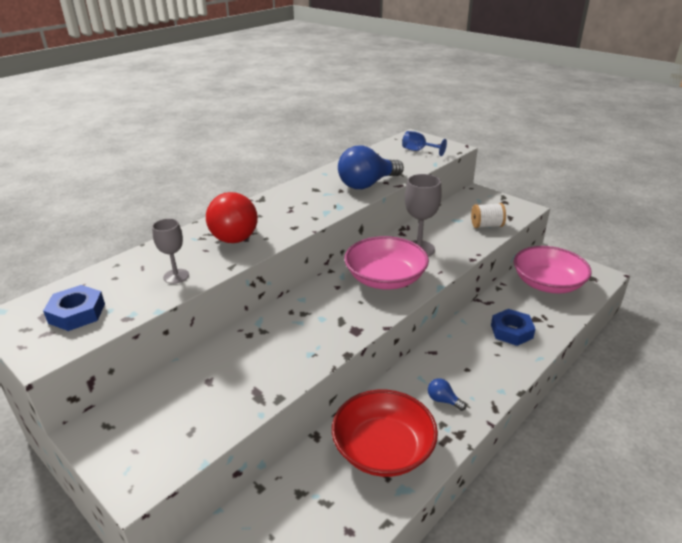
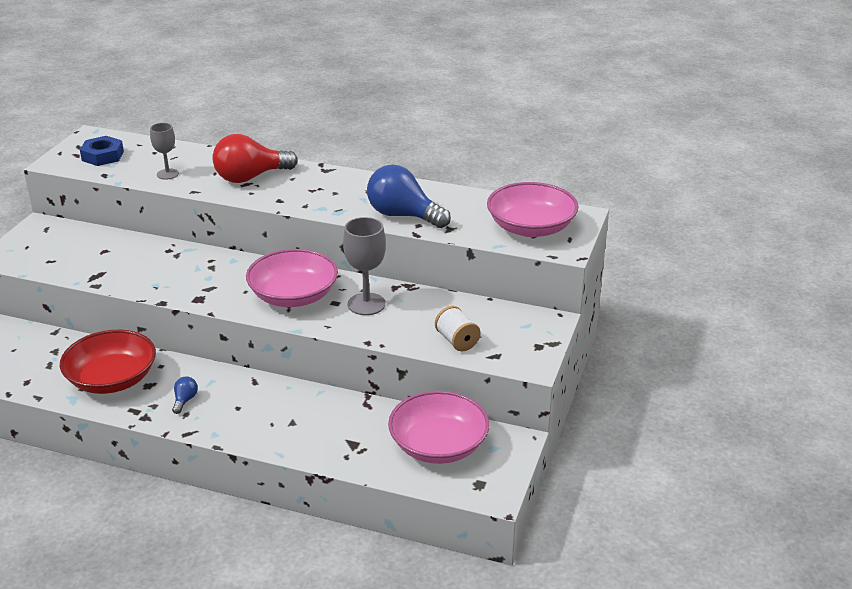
camera: 65 degrees right, 0 degrees up
(418, 151) = (531, 228): blue goblet -> pink bowl
(511, 331) = (318, 428): blue nut -> none

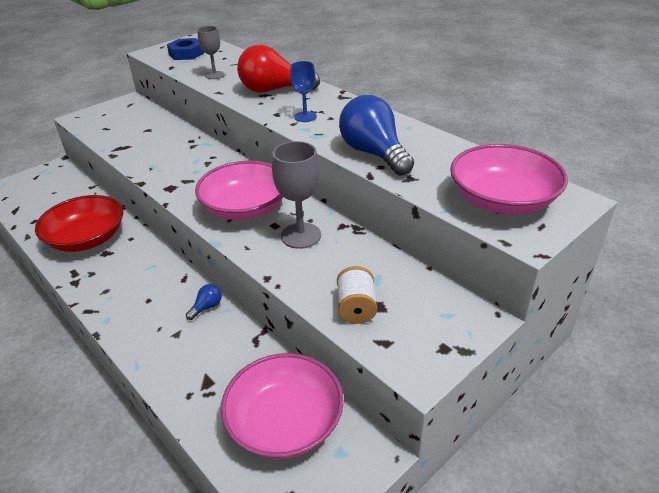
camera: 30 degrees right, 5 degrees up
(185, 400) = (116, 277): blue light bulb -> blue light bulb (207, 307)
(310, 197) = (305, 117): none -> blue goblet

